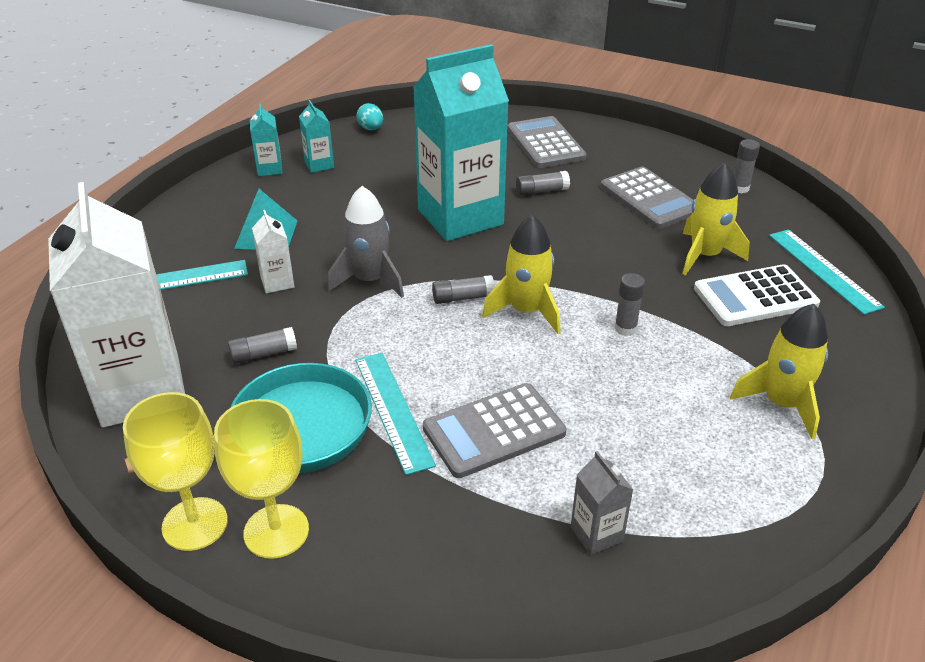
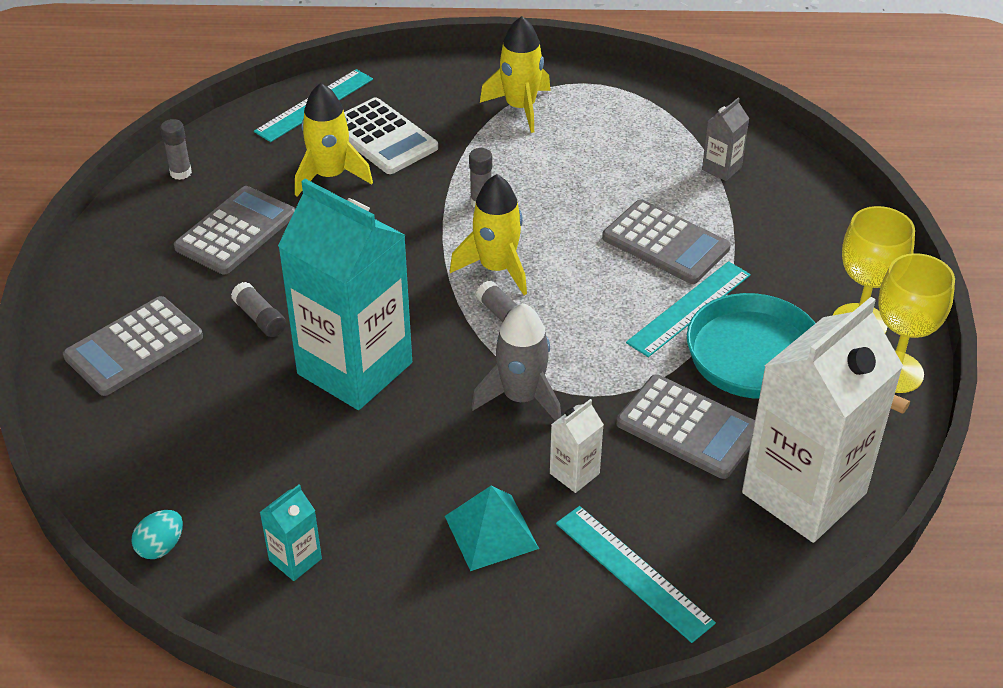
camera: 115 degrees left, 5 degrees up
(263, 354) = (688, 427): grey glue stick -> grey calculator
(269, 169) = (334, 612): turquoise carton -> none

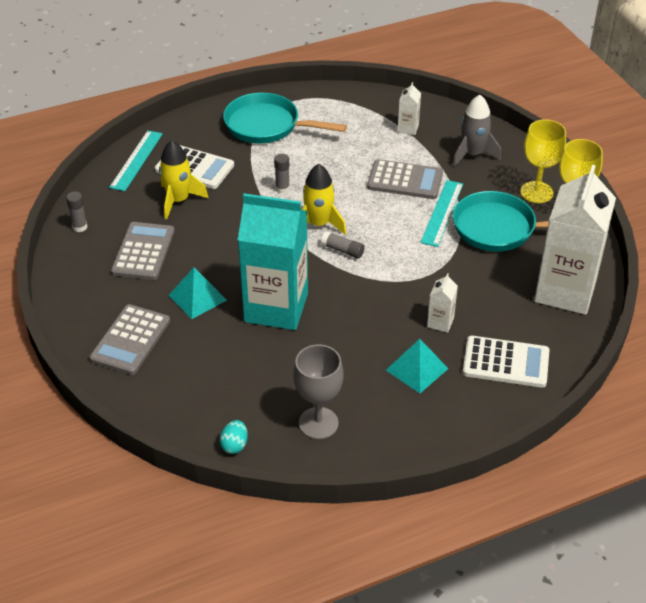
camera: 25 degrees left, 0 degrees up
(260, 318) = (197, 298): grey glue stick -> turquoise pyramid
(295, 559) = (318, 423): turquoise carton -> grey goblet
(520, 107) = (267, 125): yellow rocket -> turquoise pan
(521, 398) = (383, 292): grey rocket -> grey rocket (473, 154)
(633, 572) = (505, 362): turquoise ruler -> white calculator
(688, 427) = (484, 277): grey calculator -> none
(721, 168) = (408, 128): grey carton -> white carton

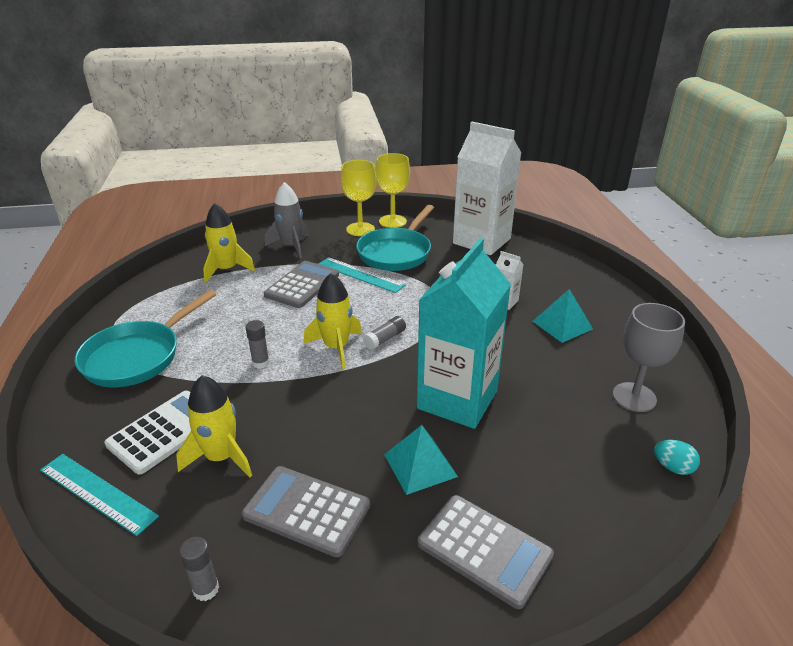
camera: 75 degrees left, 10 degrees down
(408, 128) = (227, 270): white carton -> yellow rocket
(505, 362) = (558, 281): white calculator -> none

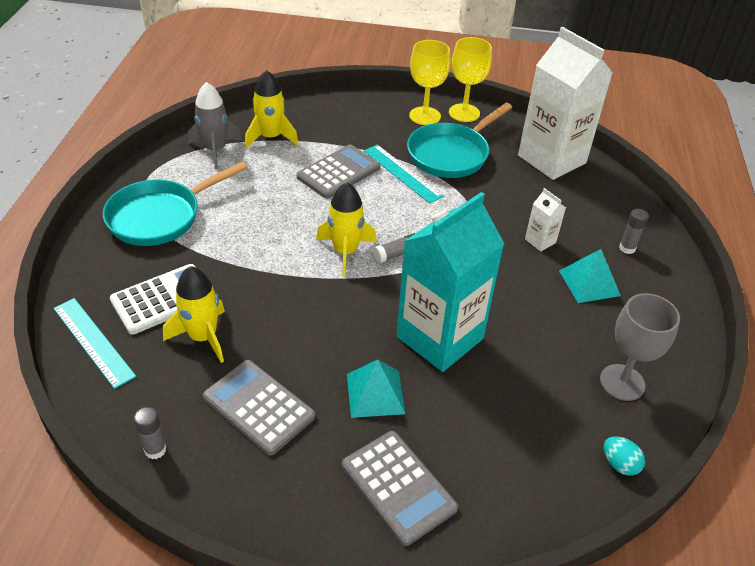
camera: 15 degrees right, 10 degrees up
(260, 363) = (268, 251): grey glue stick -> grey glue stick (627, 248)
(291, 246) = (344, 122): grey rocket -> grey rocket (215, 150)

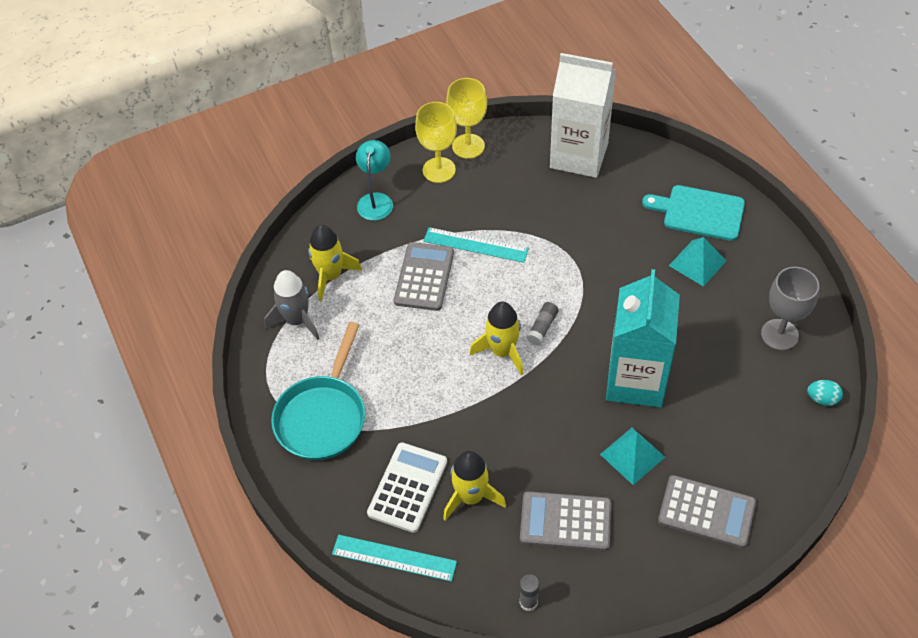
camera: 30 degrees left, 10 degrees up
(356, 111) = (376, 200): none -> turquoise lamp
(451, 154) = (497, 200): turquoise pan -> none
(540, 241) = (634, 246): white carton -> none
(627, 248) = (699, 212): grey glue stick -> turquoise cutting board

